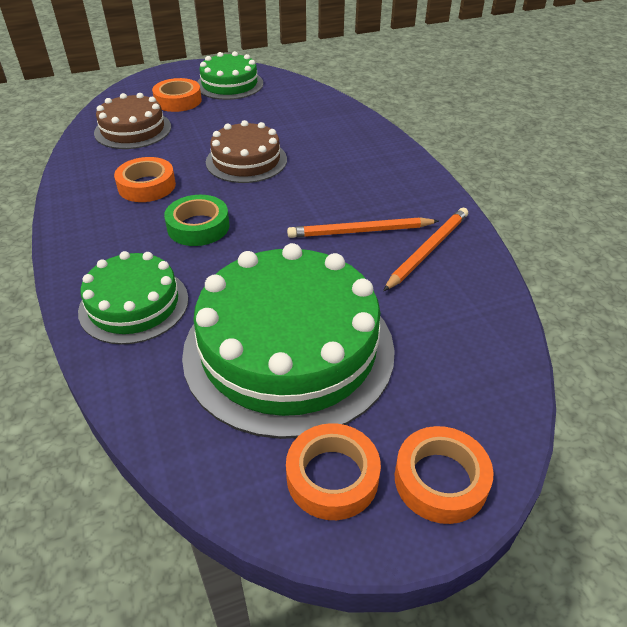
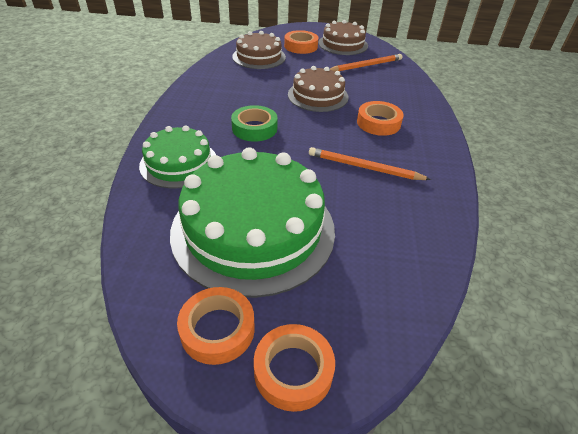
camera: 25 degrees right, 0 degrees up
(147, 186) = (241, 93): orange tape -> orange tape (378, 123)
(229, 84) = (343, 44): green cake -> brown cake
(427, 250) = (407, 198): orange pencil -> orange pencil (366, 65)

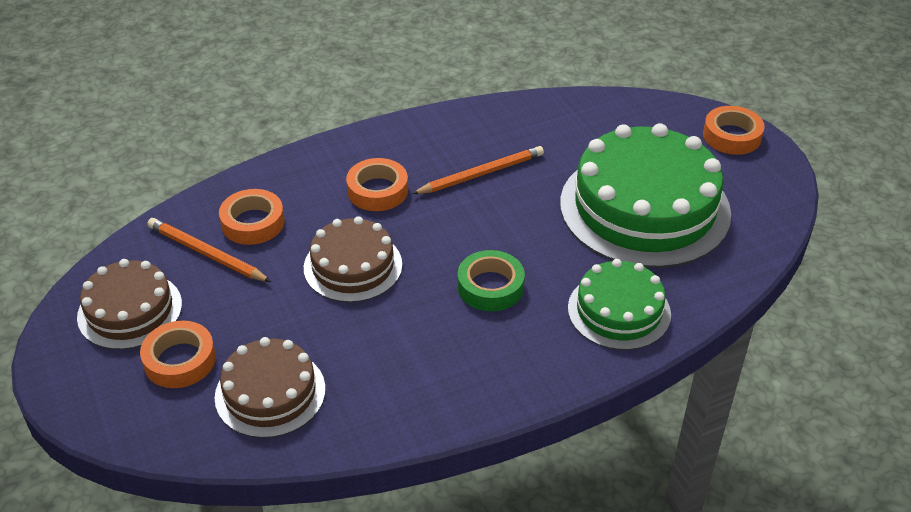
camera: 120 degrees left, 0 degrees up
(217, 329) = (748, 180): orange tape -> orange tape (253, 223)
(364, 167) = (481, 174): orange pencil -> orange pencil turned 105 degrees counterclockwise

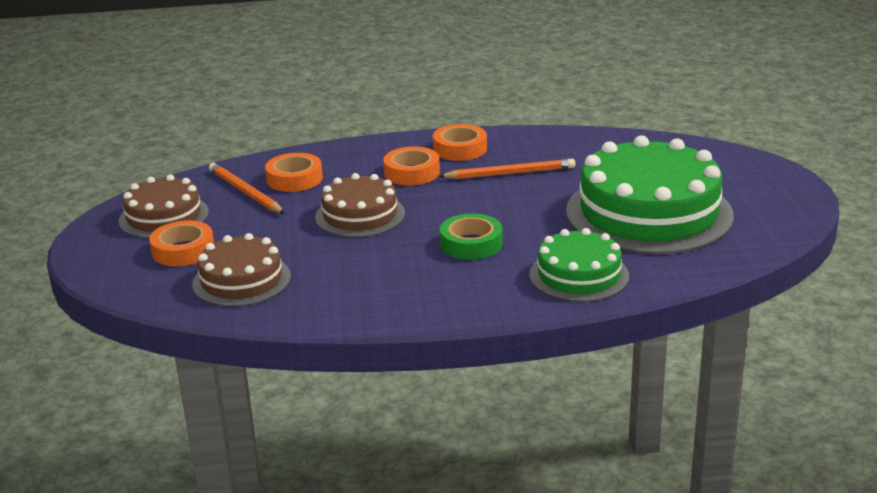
camera: 20 degrees right, 15 degrees down
(732, 136) = (768, 177): orange tape -> orange tape (460, 149)

